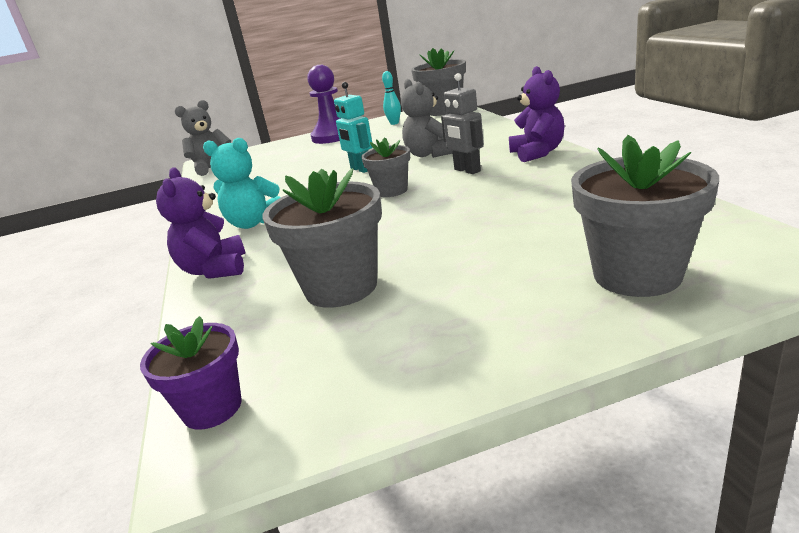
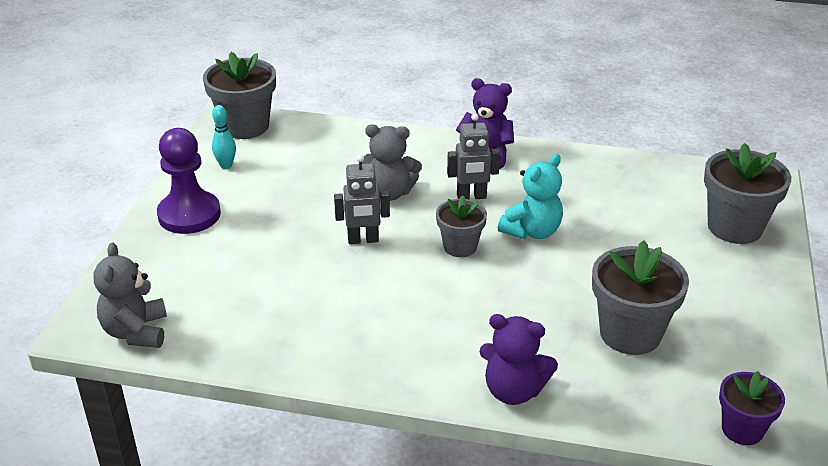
camera: 65 degrees left, 10 degrees up
(253, 223) = (421, 344): turquoise teddy bear -> turquoise teddy bear (532, 231)
(360, 169) = (363, 240): turquoise robot -> grey robot

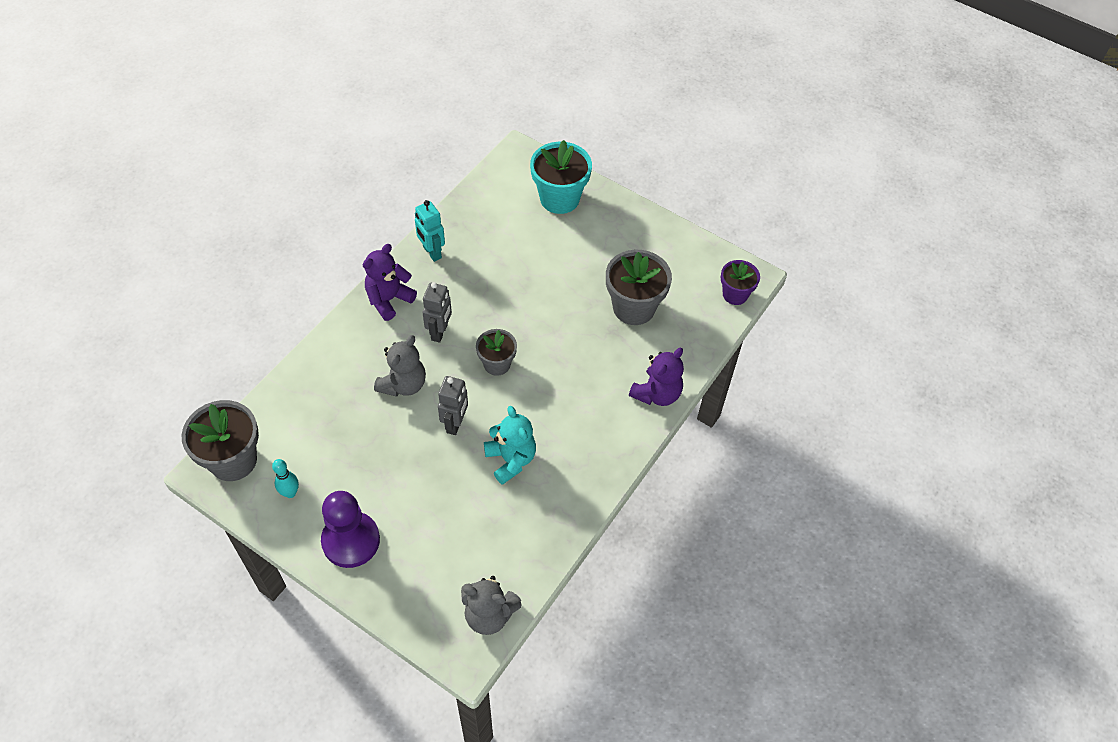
camera: 70 degrees left, 20 degrees up
(532, 231) = (502, 313): turquoise teddy bear -> turquoise teddy bear (511, 460)
(568, 162) = (432, 252): none -> turquoise robot
(734, 227) = (559, 198): grey flower pot -> turquoise flower pot

